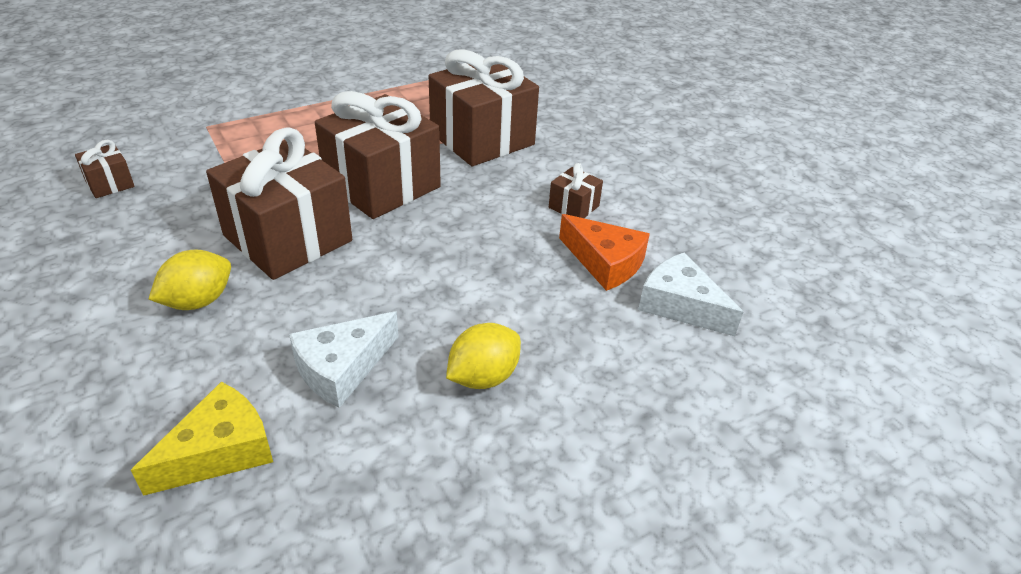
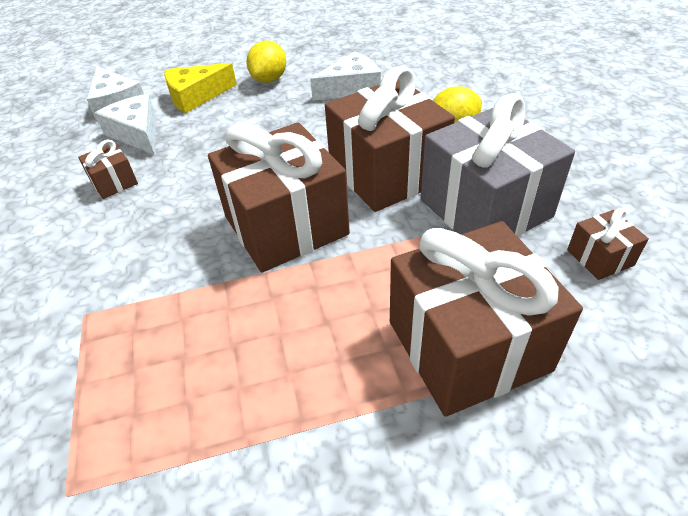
camera: 160 degrees left, 5 degrees up
(192, 213) = (485, 208): none -> grey gift
(220, 451) = (418, 62): yellow cheese -> yellow cheese (196, 96)
(482, 139) = (133, 290): brown gift -> brown gift (468, 346)
(483, 377) = (269, 79): yellow lemon -> yellow lemon turned 45 degrees counterclockwise
(605, 262) = (137, 133): orange cheese -> white cheese

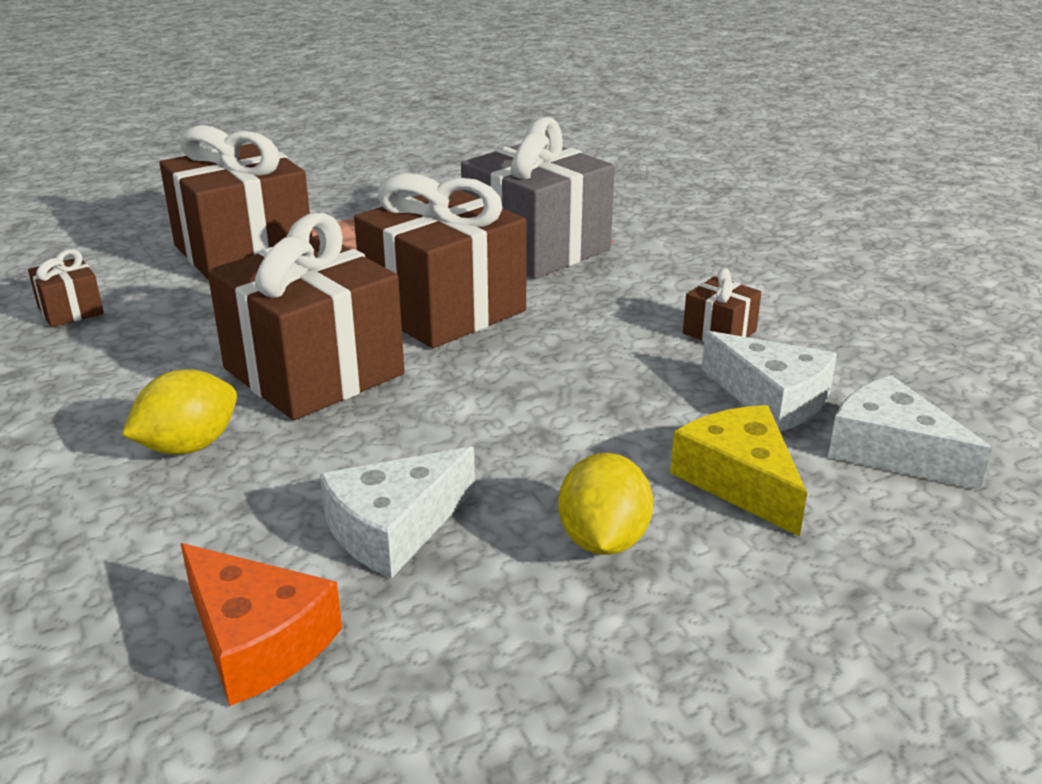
camera: 165 degrees right, 15 degrees down
(196, 96) = (740, 481): yellow cheese -> yellow cheese turned 75 degrees counterclockwise
(404, 59) = (257, 641): none -> orange cheese
(485, 208) = (181, 343): grey gift -> grey gift (536, 248)

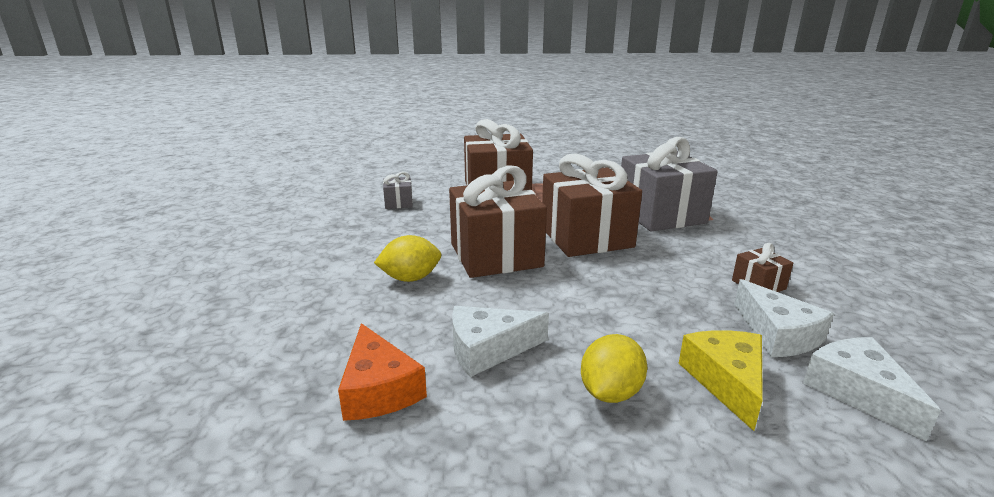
camera: 25 degrees right, 5 degrees down
(70, 311) = (398, 203): brown gift -> grey gift

